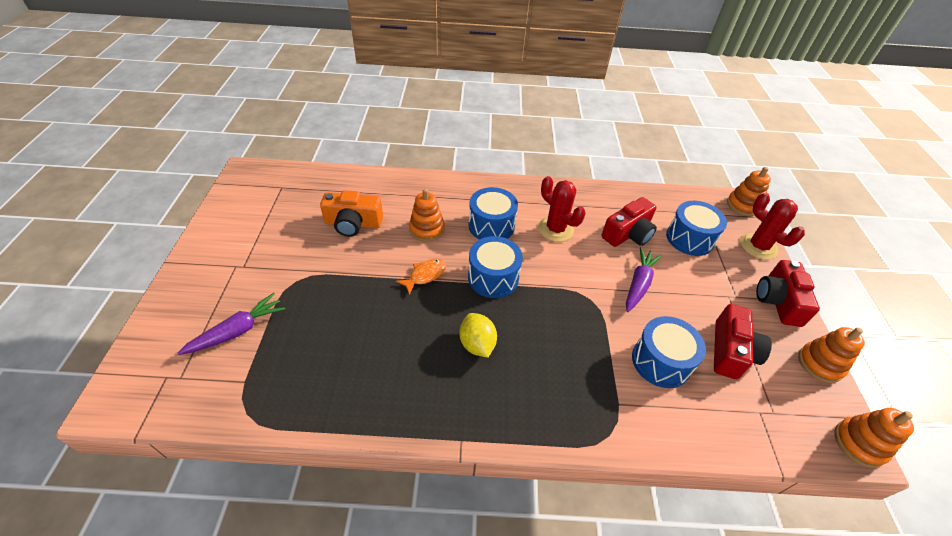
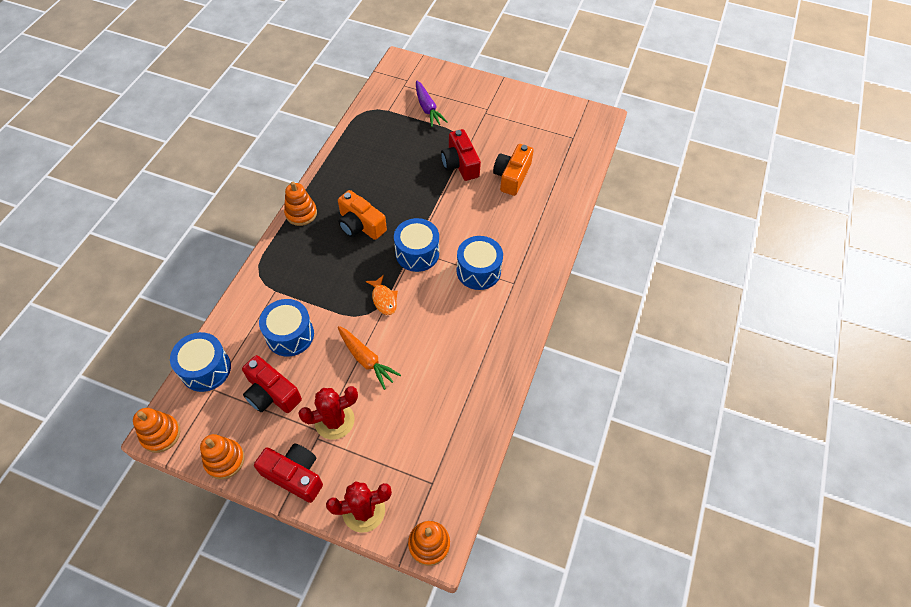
camera: 110 degrees right, 10 degrees up
(425, 275) = (437, 210): orange fish -> orange fish (384, 299)
(427, 229) = (489, 223): orange stacking toy -> orange stacking toy (301, 213)
(477, 344) = (360, 225): yellow lemon -> orange camera
(555, 229) = (456, 321): red cactus -> red cactus (334, 421)
(628, 234) = (428, 383): red camera -> red camera (460, 164)
(638, 284) = (366, 360): purple carrot -> orange carrot
(689, 238) = (401, 442): blue drum -> blue drum (206, 369)

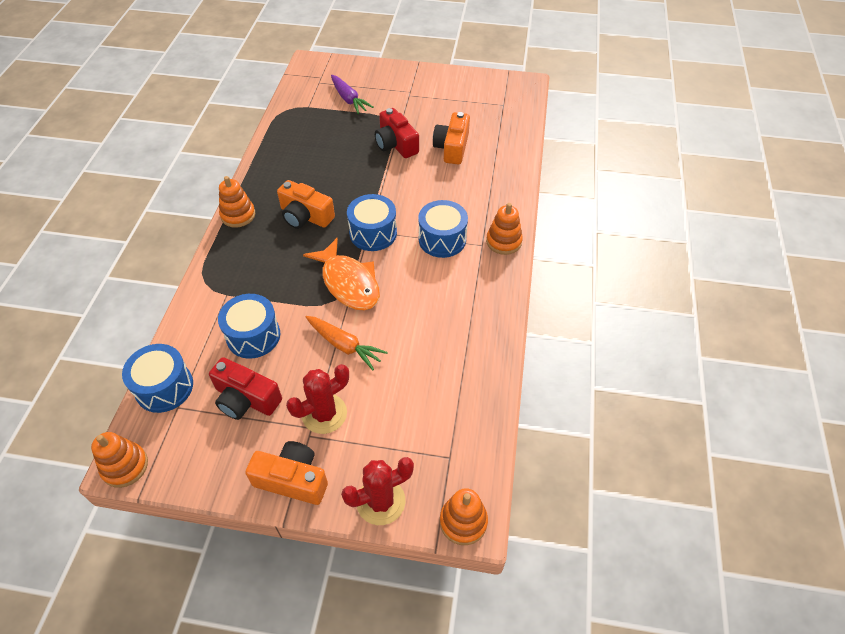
camera: 10 degrees left, 5 degrees down
(224, 460) = (207, 479): orange stacking toy -> orange stacking toy (503, 241)
(294, 475) = (292, 479): red camera -> orange camera
(384, 299) = (348, 283): orange fish -> orange fish, size x1.91

